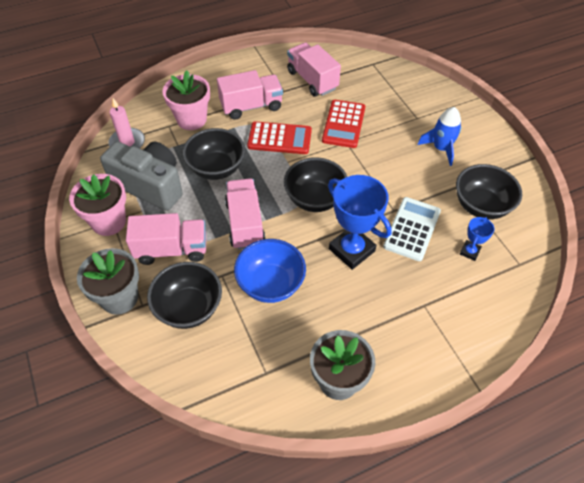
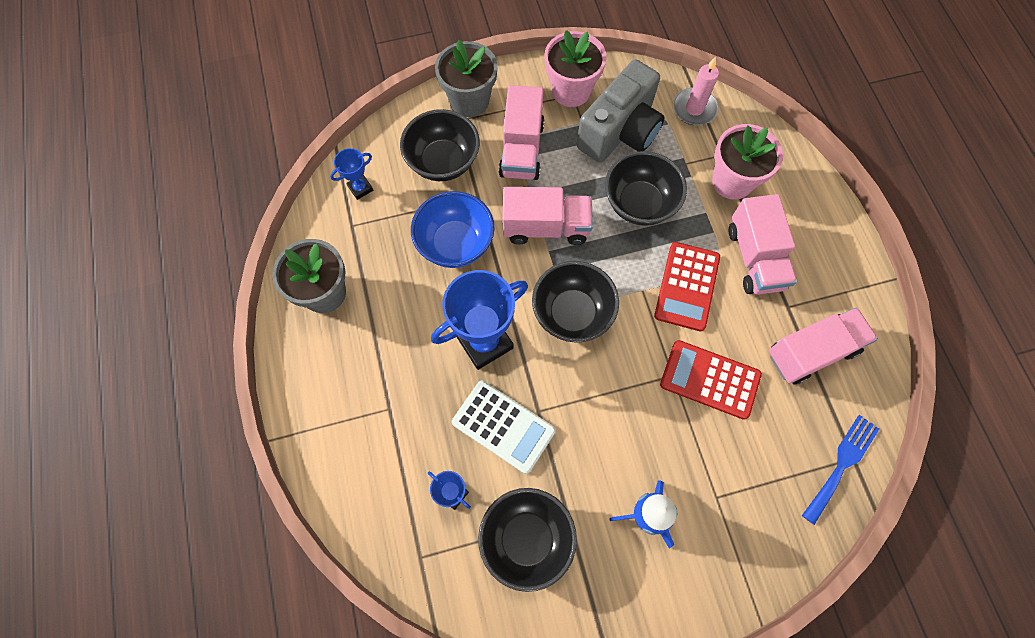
camera: 100 degrees right, 15 degrees up
(224, 374) = (360, 188): none -> blue trophy
(377, 68) = (841, 464): none -> blue fork

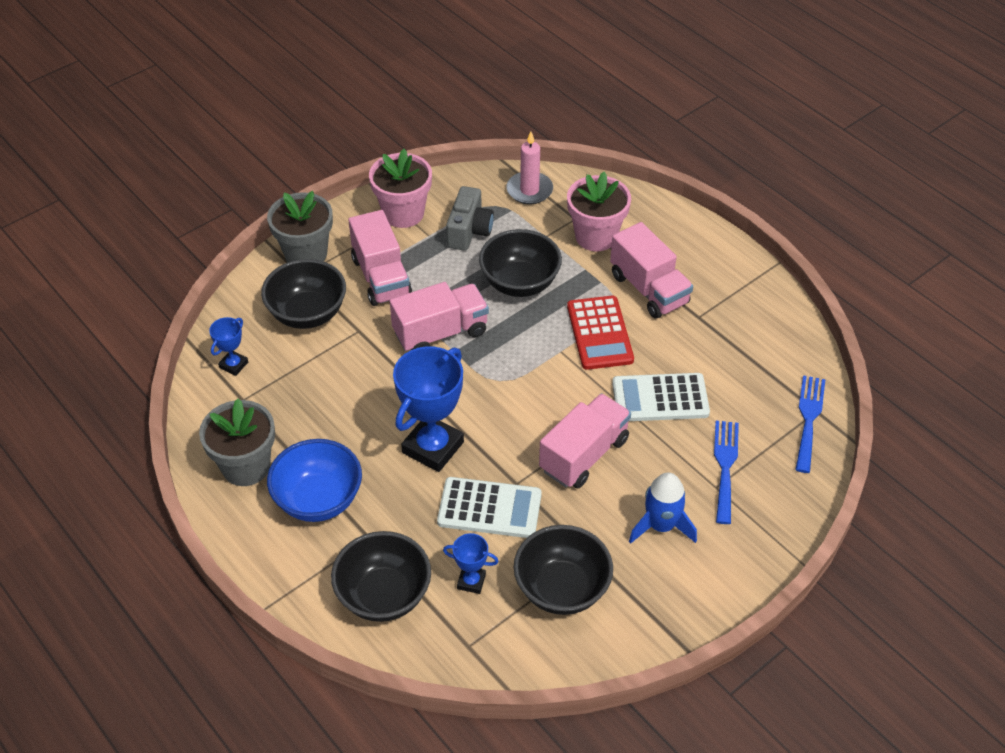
camera: 25 degrees left, 20 degrees down
(455, 244) = (358, 377): blue bowl -> blue bowl (318, 500)
(572, 313) = (505, 393): black bowl -> black bowl (384, 595)
(620, 131) = (469, 231): grey camera -> grey camera, size x0.63
(710, 379) = (660, 398): red calculator -> white calculator
(736, 479) = (725, 466): none -> blue fork
(811, 352) = (737, 344): pink truck -> pink truck (584, 454)

